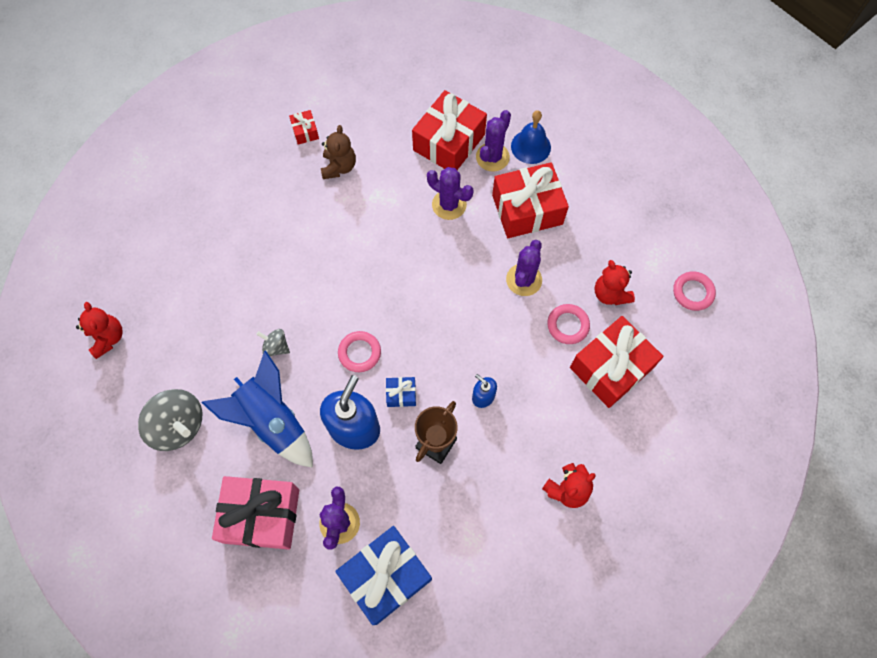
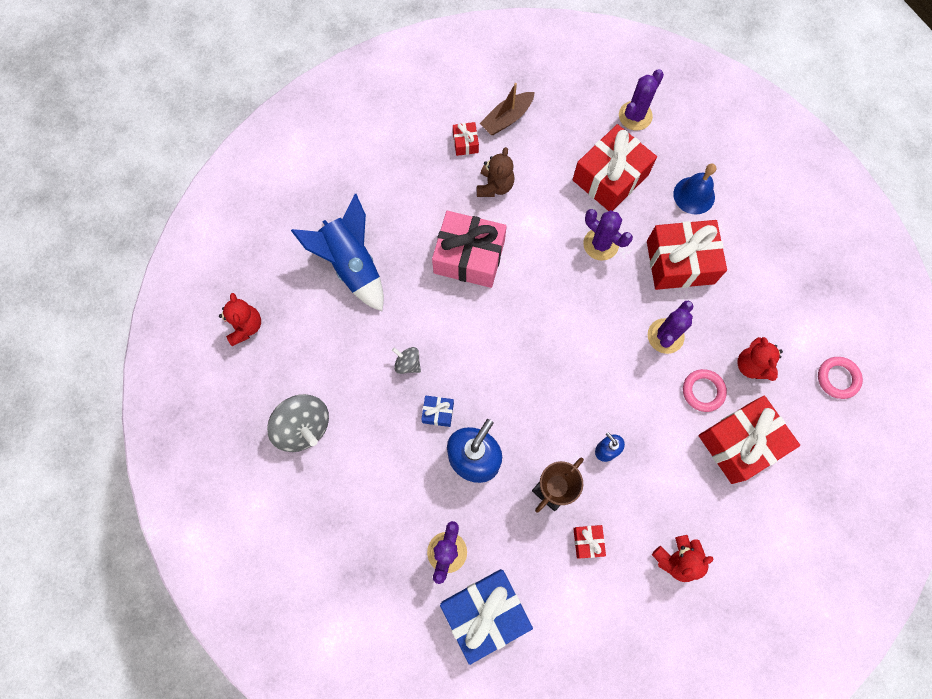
camera: 10 degrees right, 5 degrees up
(261, 515) = (372, 531): pink gift -> pink gift (469, 257)
(272, 421) = (395, 438): blue rocket -> blue rocket (352, 265)
(342, 103) = (507, 118): none -> brown boat
(359, 353) = (489, 384): pink ring -> none
(401, 394) = (525, 433): blue gift -> blue gift (438, 413)
(478, 488) = (587, 542): none -> red gift
(492, 157) = (652, 200): purple cactus -> purple cactus (635, 116)

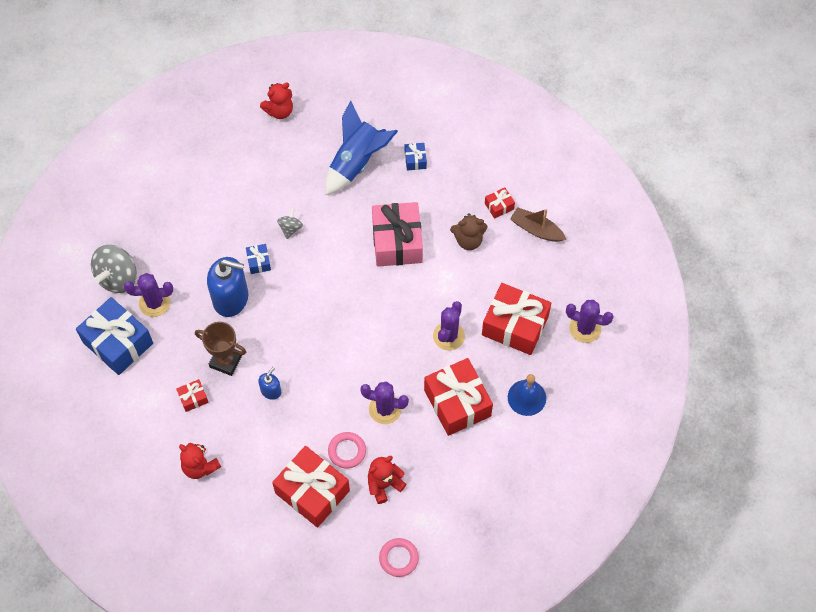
camera: 70 degrees right, 10 degrees down
(303, 427) = (216, 177): grey spinning top -> grey spinning top (118, 278)
(374, 204) = (415, 160): none -> blue gift

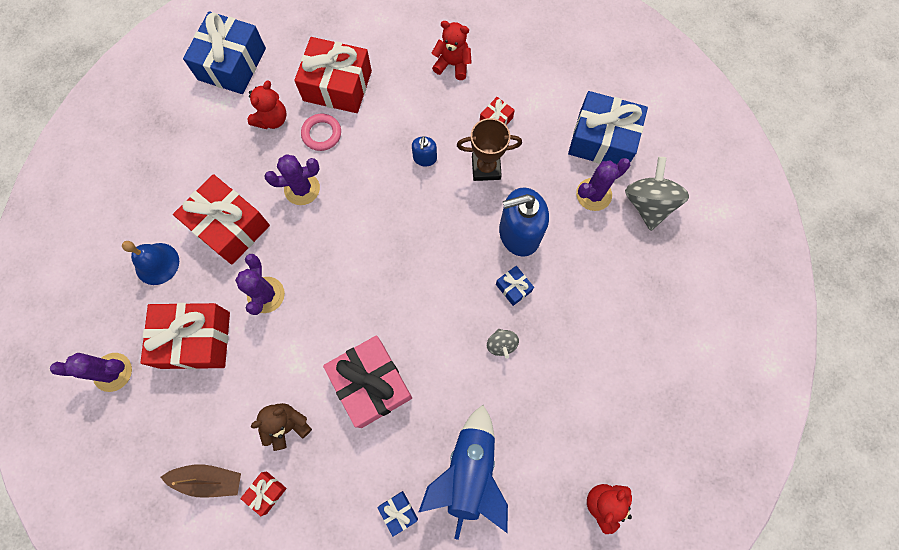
camera: 155 degrees right, 10 degrees up
(398, 558) = (232, 64): pink ring -> blue gift

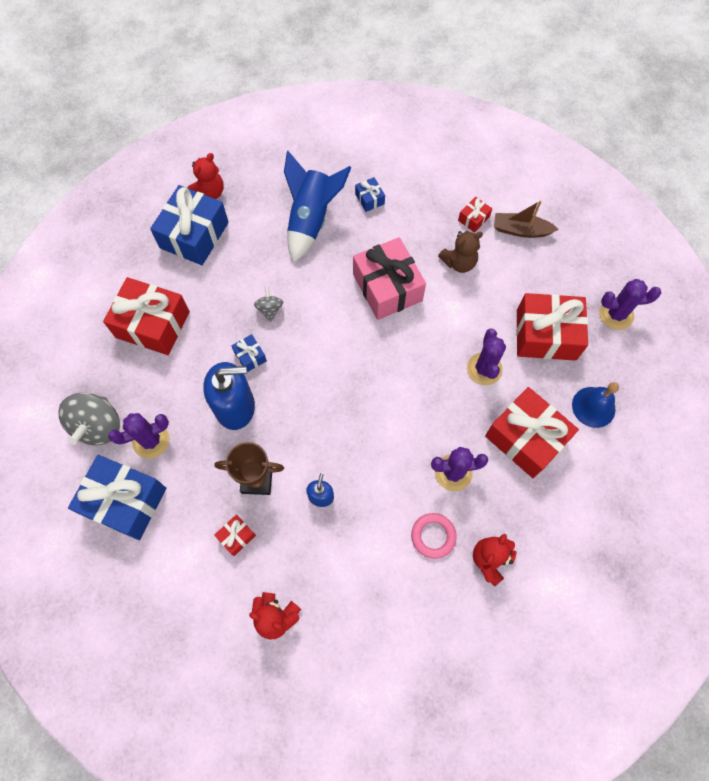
camera: 175 degrees left, 5 degrees down
(232, 64) = (544, 642): blue gift -> blue gift (194, 235)
(337, 86) = (415, 598): red gift -> red gift (152, 324)

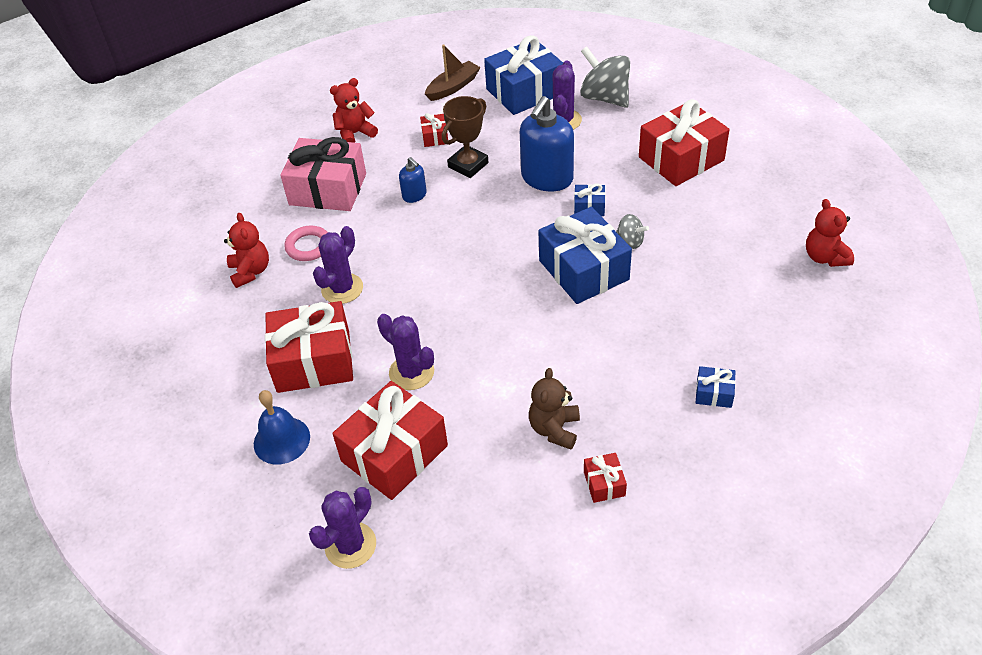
camera: 130 degrees right, 20 degrees down
(194, 235) = (771, 223): blue gift -> blue gift (583, 270)
(311, 220) = (721, 324): blue rocket -> none
(387, 287) = (577, 345): pink gift -> pink gift (328, 189)
(521, 230) = (547, 525): brown boat -> brown boat (453, 87)

